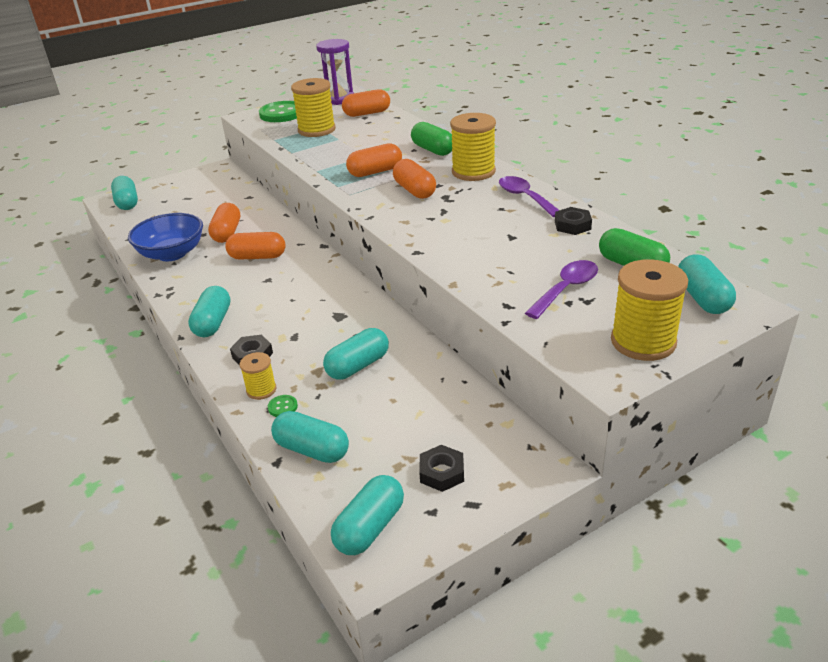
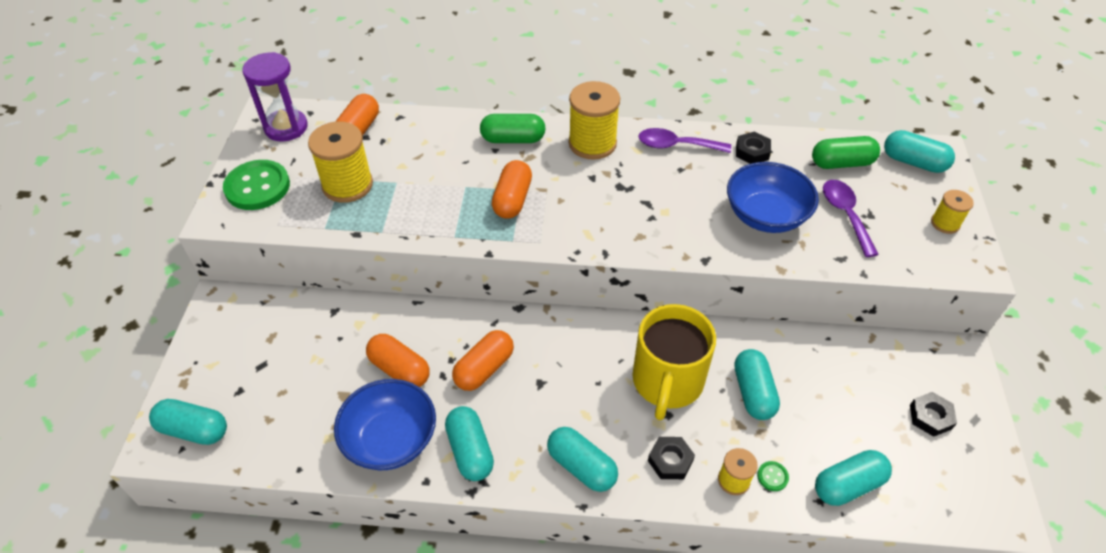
camera: 55 degrees left, 15 degrees up
(324, 325) = (667, 382): none -> yellow mug
(370, 527) = (966, 495): turquoise capsule -> turquoise capsule (470, 451)
(414, 190) = (586, 197): orange capsule -> none
(505, 257) = (765, 216): none -> blue bowl
(643, 342) = (945, 223): yellow spool -> yellow spool, size x0.53

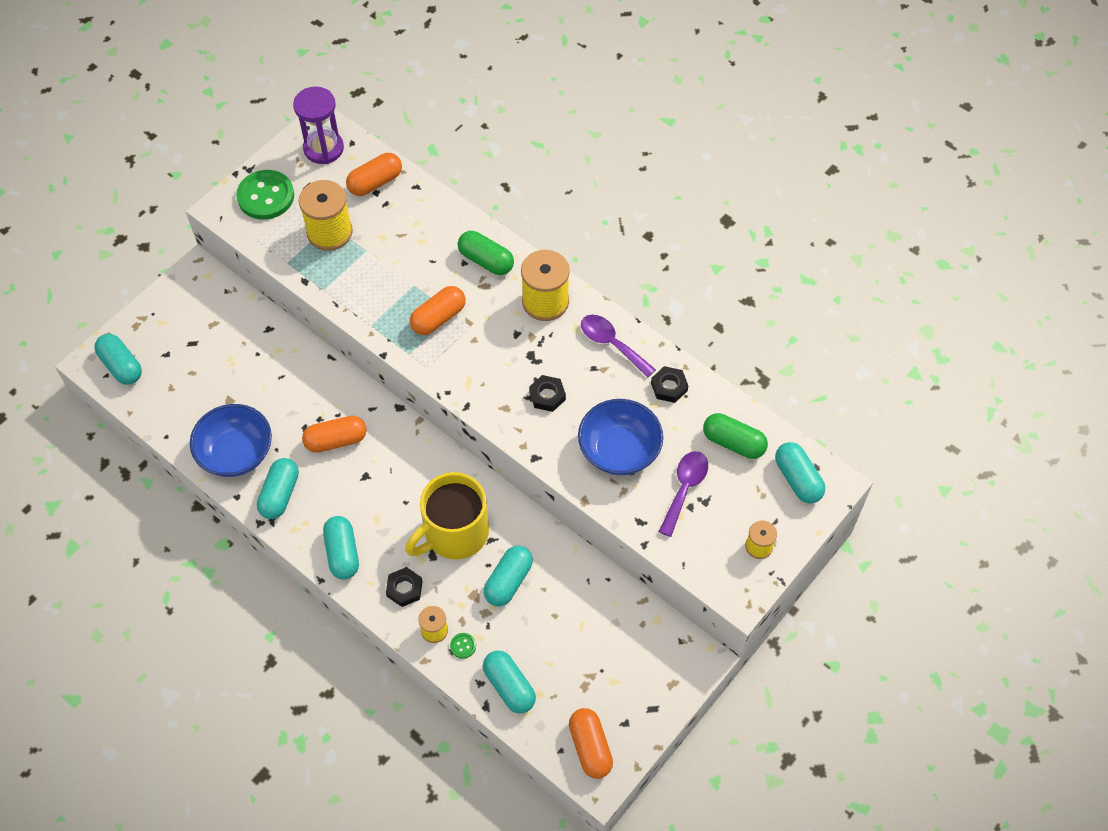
camera: 35 degrees right, 10 degrees up
(400, 369) = (279, 404): orange capsule -> orange capsule (590, 747)
(848, 485) = (509, 686): turquoise capsule -> turquoise capsule turned 45 degrees clockwise
(930, 417) = (621, 684): black nut -> black nut (547, 396)

